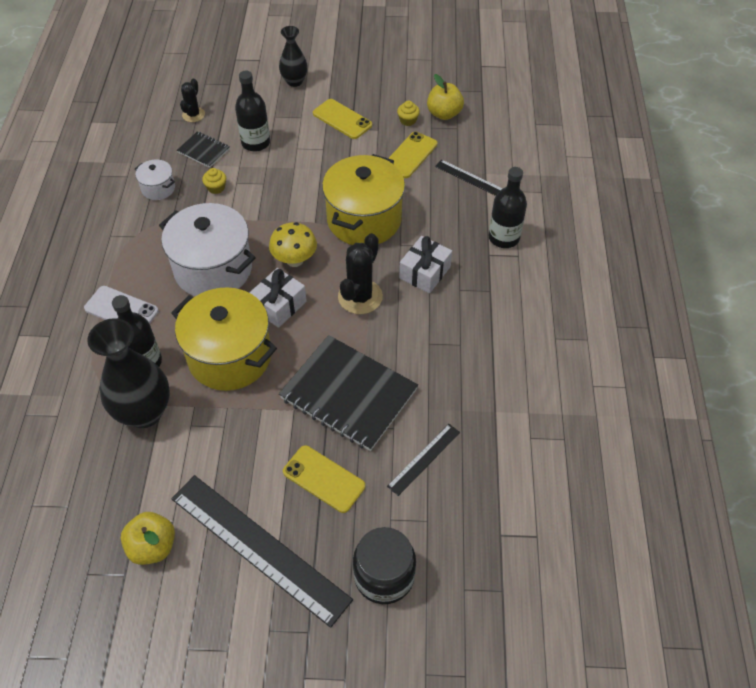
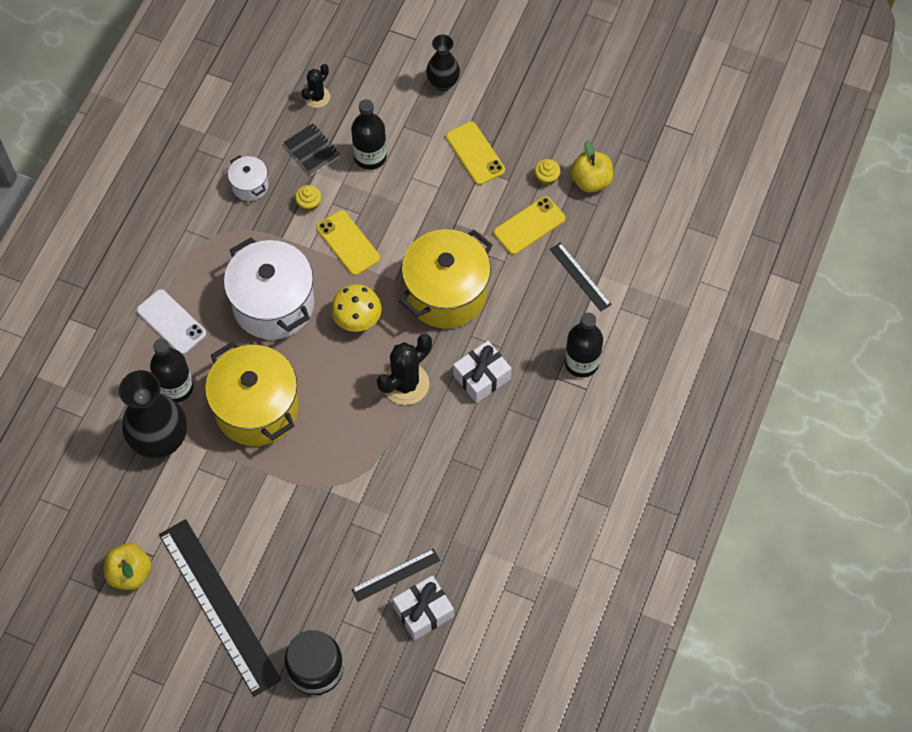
camera: 20 degrees right, 10 degrees up
(279, 305) = (323, 367): white gift -> white gift (423, 612)
(324, 479) = (298, 562): yellow phone -> yellow phone (348, 243)
(348, 394) = (353, 486): black notebook -> none

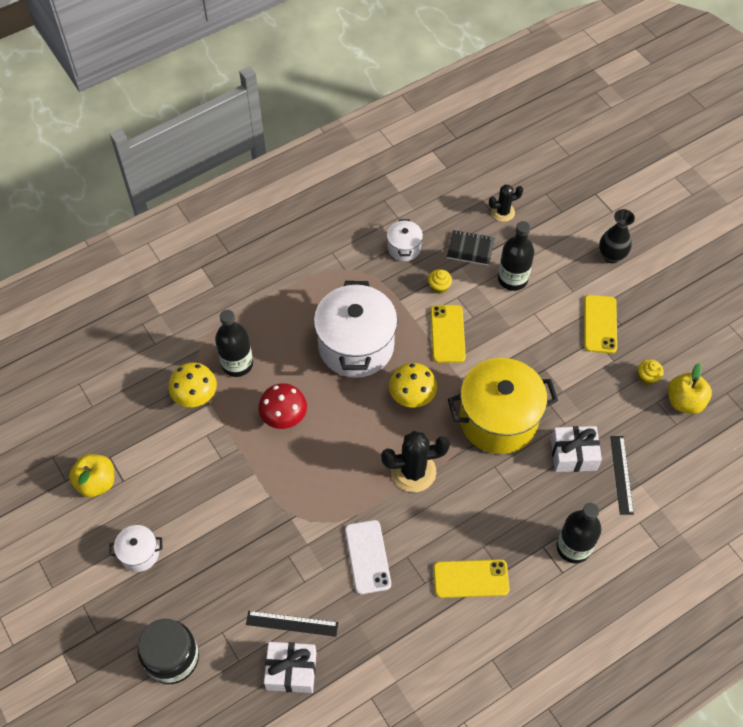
camera: 35 degrees right, 5 degrees down
(160, 441) = (196, 396): black vase -> yellow mushroom
(171, 322) = (271, 313): white phone -> white phone (367, 557)
(219, 606) = (140, 553): black ruler -> white pot
(257, 408) = (284, 417): yellow pot -> red mushroom
(312, 150) = (470, 249): black notebook -> black notebook turned 75 degrees counterclockwise
(482, 377) = (479, 505): white gift -> white gift (573, 454)
(529, 226) = (606, 407): yellow phone -> yellow phone (471, 579)

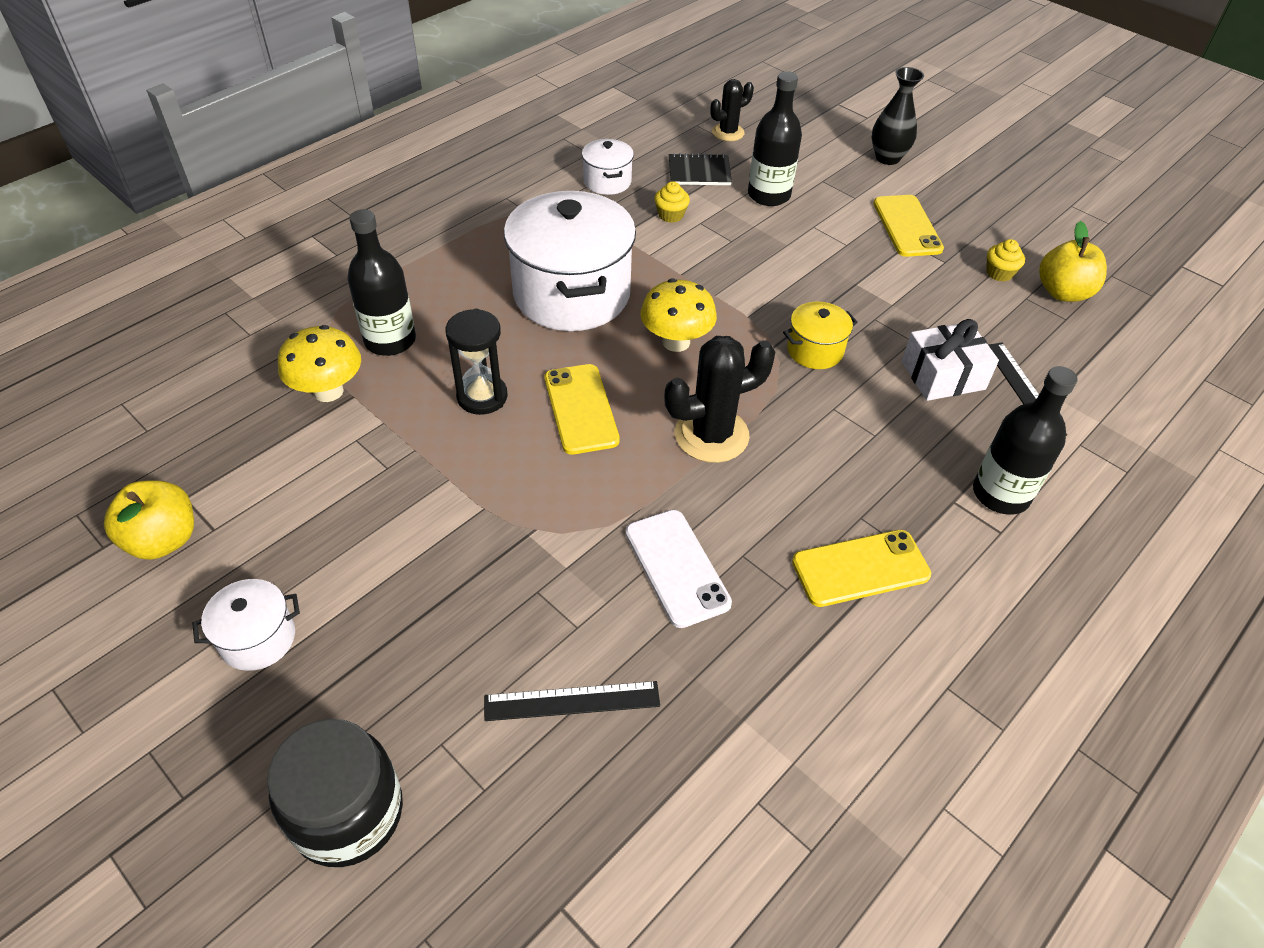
camera: 15 degrees left, 10 degrees down
(284, 417) = (482, 397): red mushroom -> black hourglass
(291, 671) = (592, 786): white gift -> none
(447, 334) = (702, 263): yellow phone -> yellow phone (581, 409)
(498, 419) = (815, 350): yellow pot -> yellow pot, size x0.46

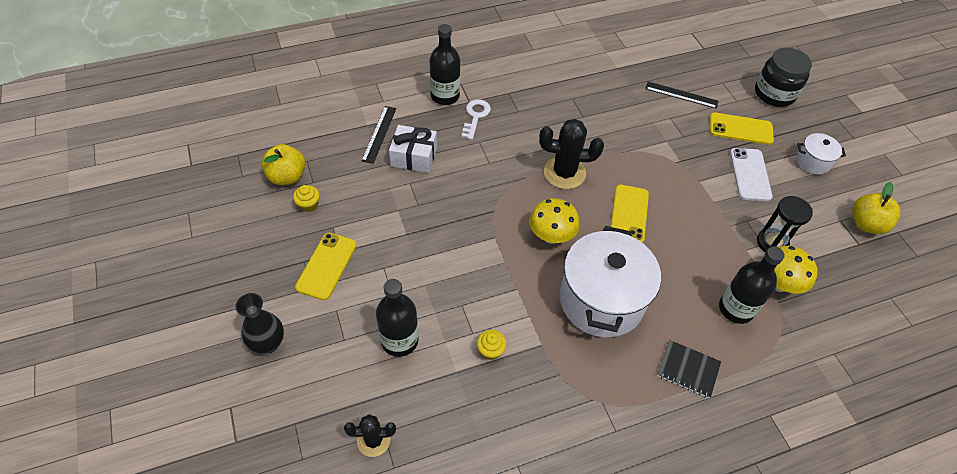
camera: 155 degrees left, 5 degrees up
(482, 397) = (684, 244): black hourglass -> black hourglass (772, 243)
(607, 181) = (521, 415): white pot -> none
(676, 567) = (616, 122): white phone -> white phone (750, 174)
(699, 172) = (436, 394): black notebook -> black notebook (688, 370)
(815, 350) = (472, 198): yellow pot -> none
(860, 568) = (535, 93): yellow phone -> yellow phone (740, 129)
(919, 476) = (475, 116): none -> white key

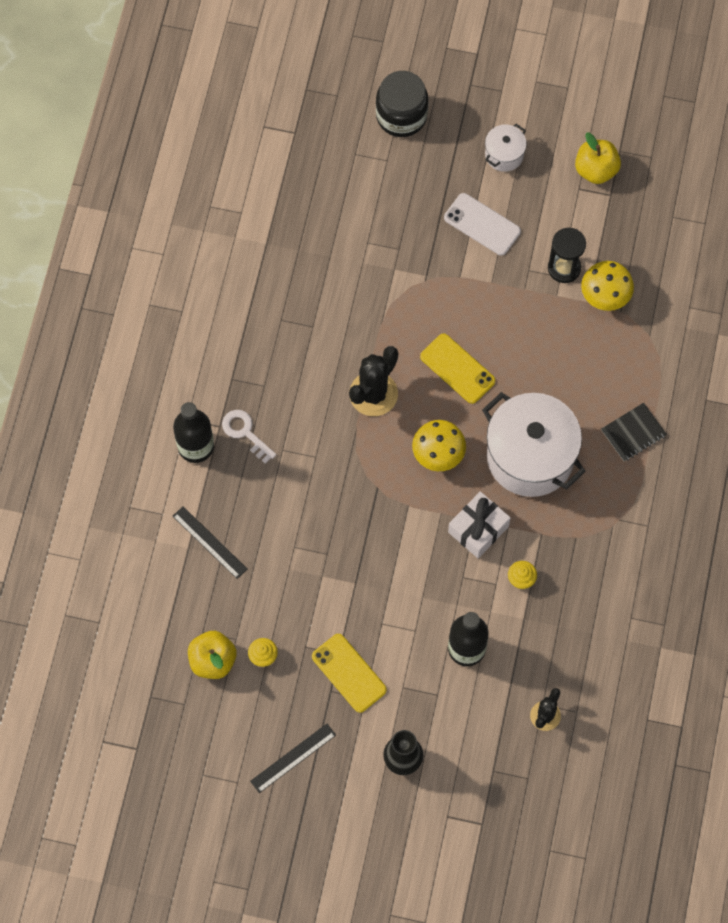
camera: 55 degrees left, 15 degrees up
(414, 157) = (262, 524): white gift -> white gift (478, 529)
(681, 95) = (345, 208): black ruler -> black ruler (293, 758)
(736, 309) = (605, 352): black bottle -> none
(740, 129) = (424, 187): yellow phone -> none

